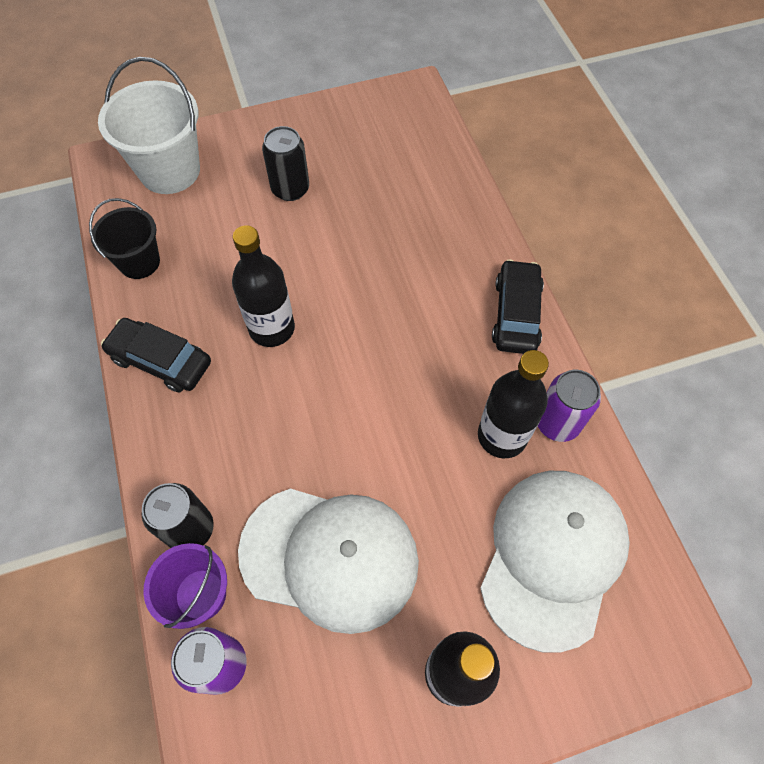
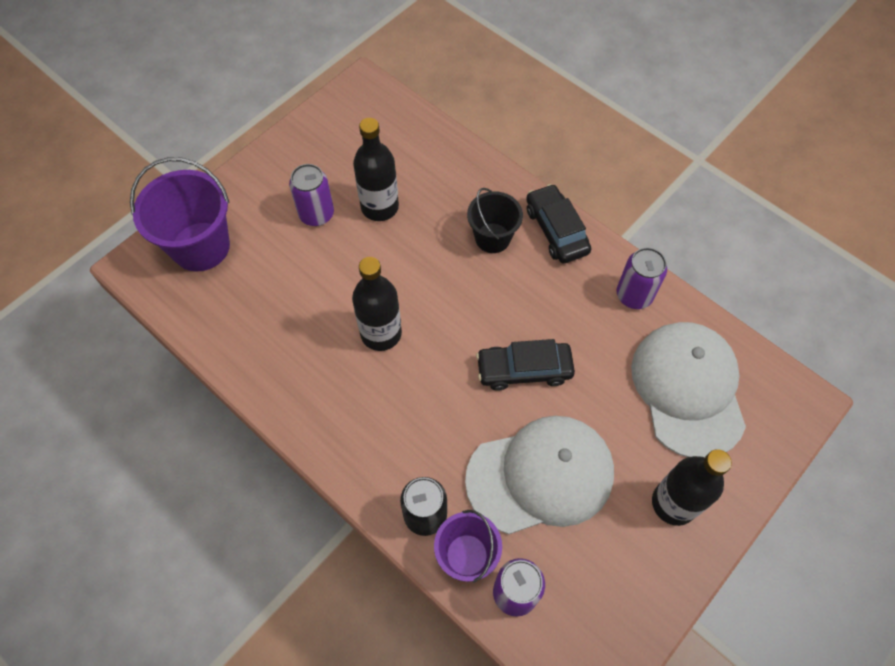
camera: 30 degrees left, 0 degrees up
(139, 262) = (232, 335): black bucket -> black bucket (492, 238)
(161, 360) = (309, 404): black car -> black car (524, 369)
(170, 171) = (201, 246): white bucket -> purple bucket
(290, 189) = (316, 214): black can -> purple can
(502, 436) = (603, 325): black bottle -> black bottle (379, 207)

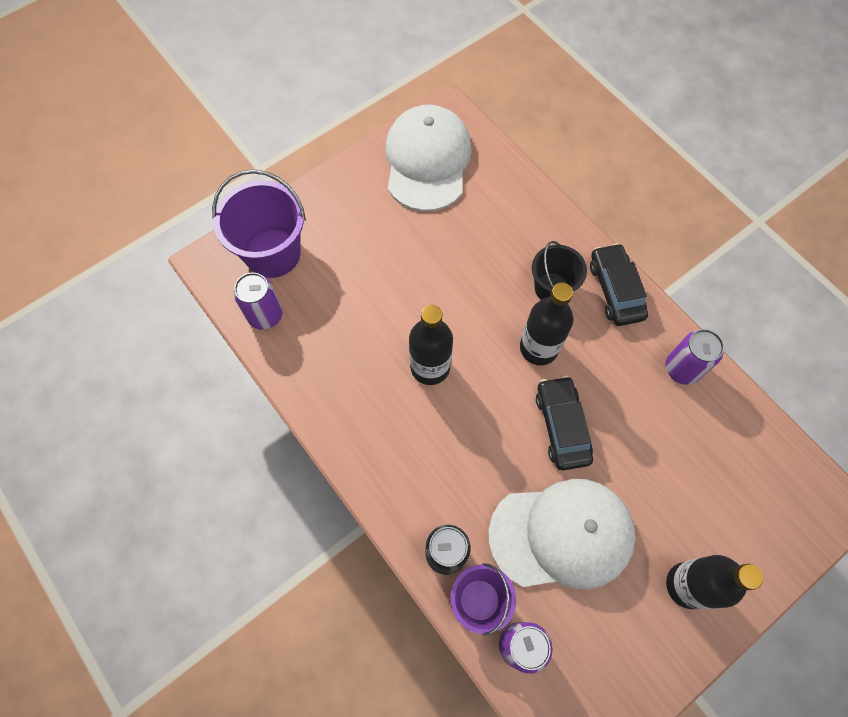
camera: 10 degrees right, 5 degrees up
(316, 214) = (386, 238): purple can -> purple can (265, 315)
(379, 207) = (447, 240): black bottle -> black bottle (539, 348)
(524, 369) = (562, 426): black car -> black car turned 75 degrees clockwise
(688, 389) = (720, 473): white cap -> white cap (427, 161)

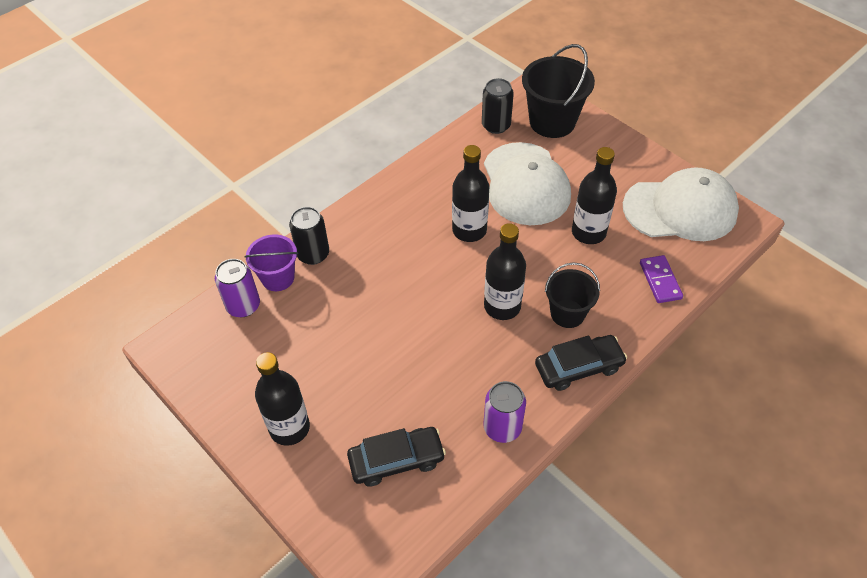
camera: 85 degrees right, 15 degrees down
(265, 315) = (496, 125): purple can -> black can
(273, 253) = (552, 122): purple bucket -> black bucket
(448, 249) = (588, 232): none -> black bottle
(517, 199) = (660, 281): none -> purple domino
(561, 534) = (331, 330): white cap -> white cap (525, 184)
(562, 426) = (428, 327): black car -> black car (396, 460)

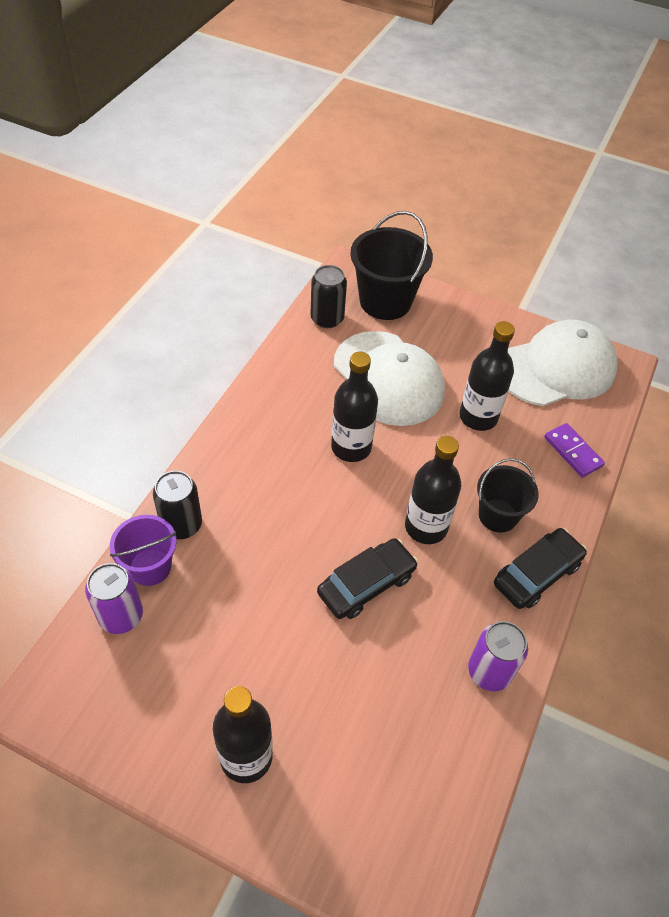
camera: 25 degrees left, 0 degrees up
(396, 460) = (391, 753): black car -> black car (366, 584)

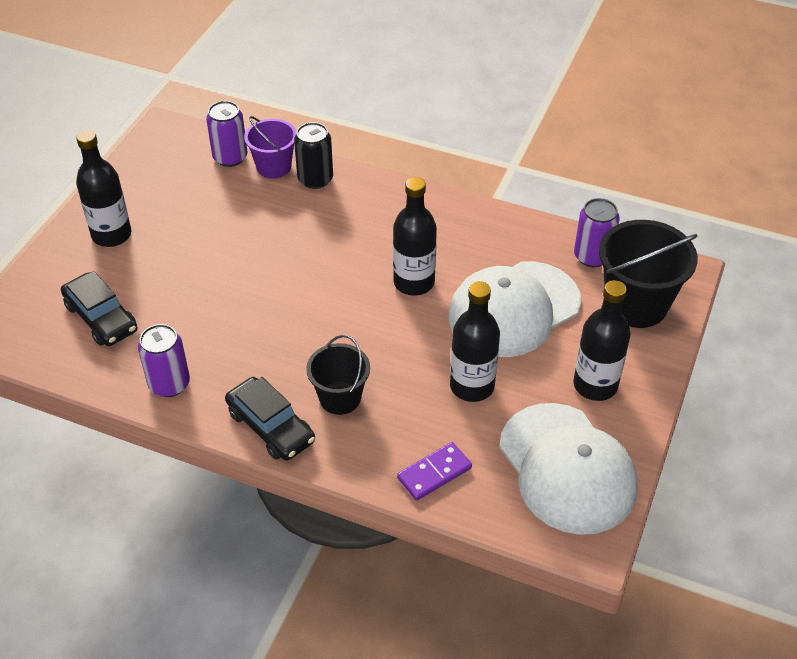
camera: 90 degrees right, 5 degrees down
(327, 318) = (592, 256): black can -> purple can
(366, 584) = (258, 298): black car -> black car (101, 318)
(426, 527) = (322, 340): black bottle -> black bottle (595, 385)

